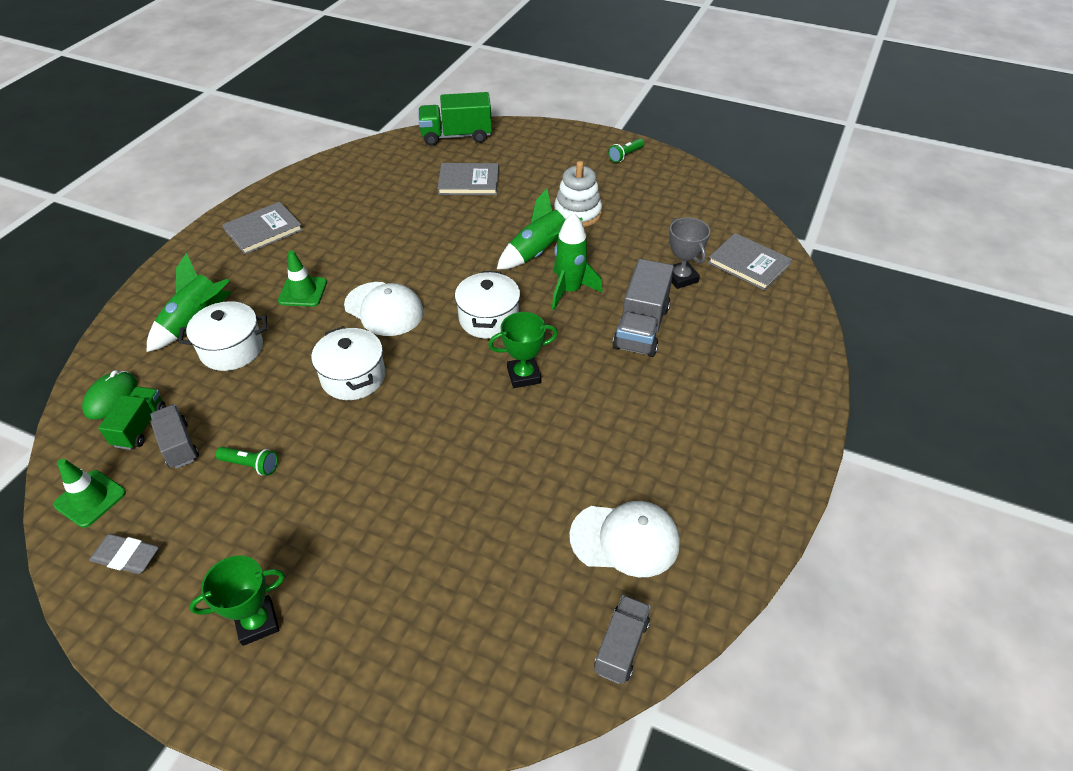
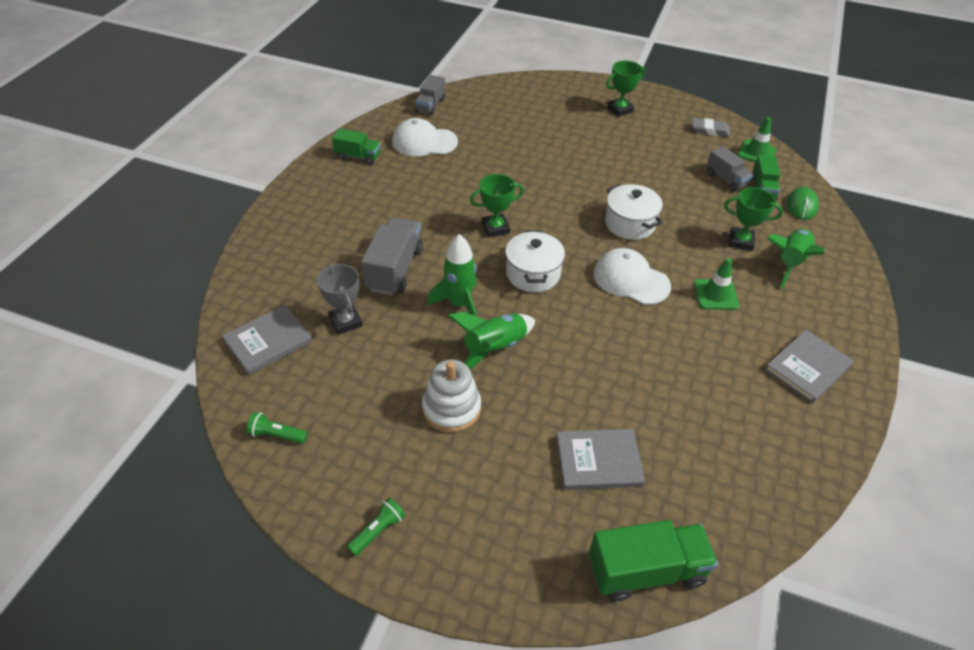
camera: 175 degrees right, 0 degrees up
(232, 349) = (740, 241): white pot -> green trophy
(251, 465) = (670, 170): green flashlight -> green flashlight (276, 435)
(726, 507) = (358, 156): none -> green truck
(749, 264) = (268, 341): grey book -> grey book turned 75 degrees counterclockwise

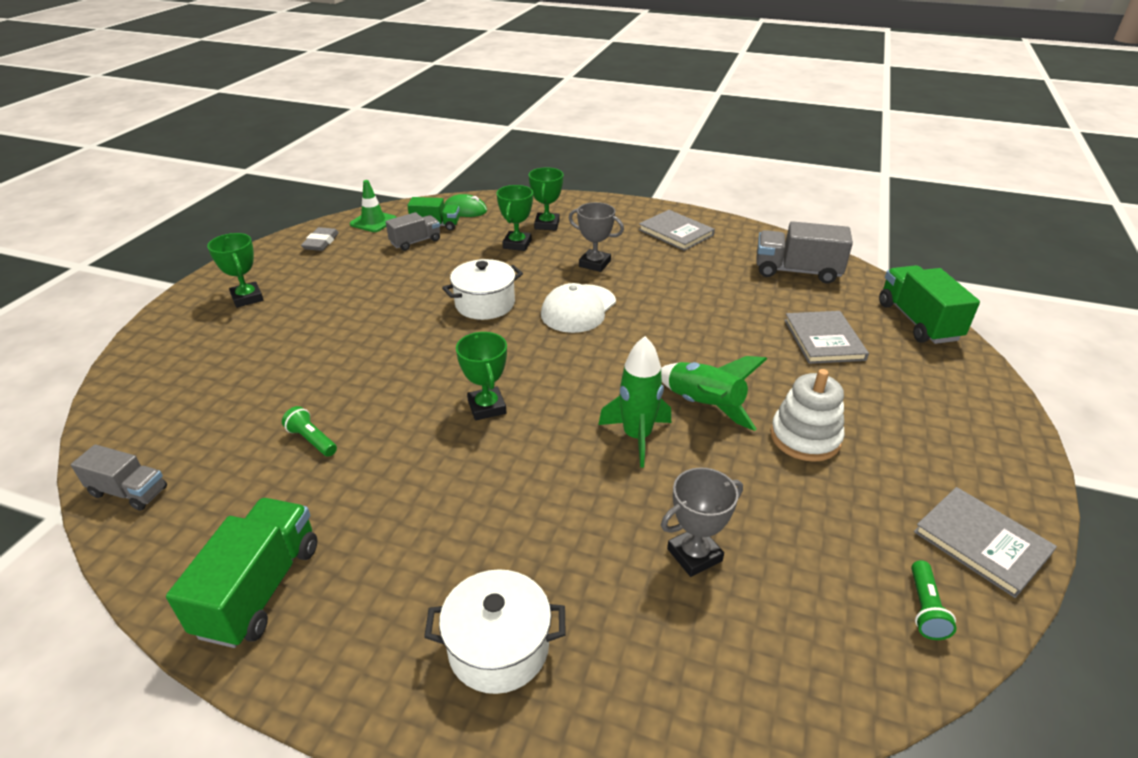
camera: 90 degrees left, 10 degrees down
(268, 341) = (761, 655): grey book -> grey book (981, 543)
(358, 156) = (260, 589): green truck -> green truck, size x1.62
(378, 530) = (992, 487): green flashlight -> green flashlight (312, 440)
(395, 269) = (576, 507): grey truck -> grey truck (797, 271)
(424, 142) = (247, 493): white cap -> none
(533, 274) = (574, 376): white pot -> white pot (498, 648)
(715, 294) = (594, 264): green traffic cone -> grey trophy
(790, 262) = (547, 225): green rocket -> green trophy

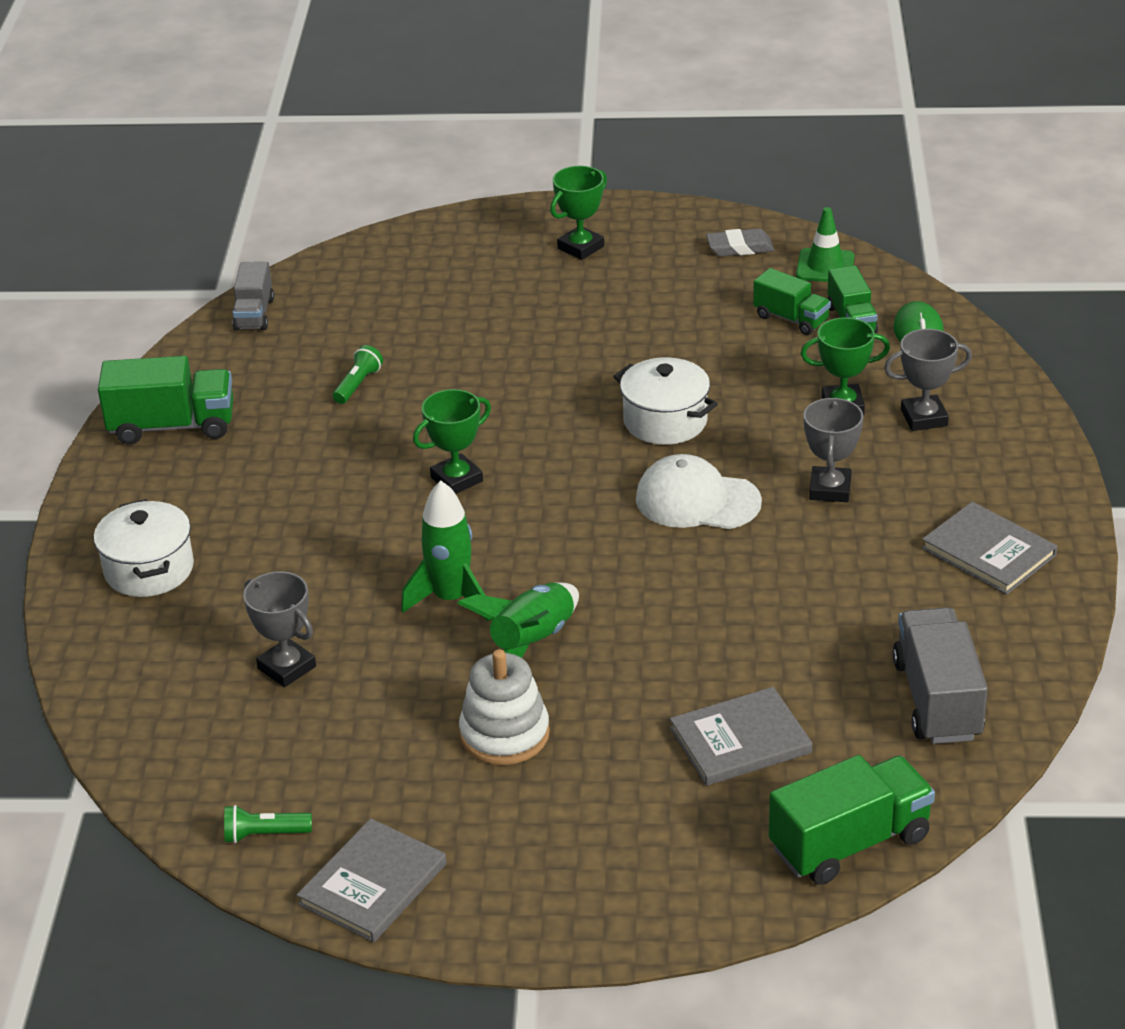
camera: 75 degrees right, 0 degrees up
(415, 242) = (791, 319): grey truck -> green truck
(547, 225) = (924, 418): green trophy -> grey trophy
(676, 232) = (988, 552): grey book -> grey book turned 75 degrees counterclockwise

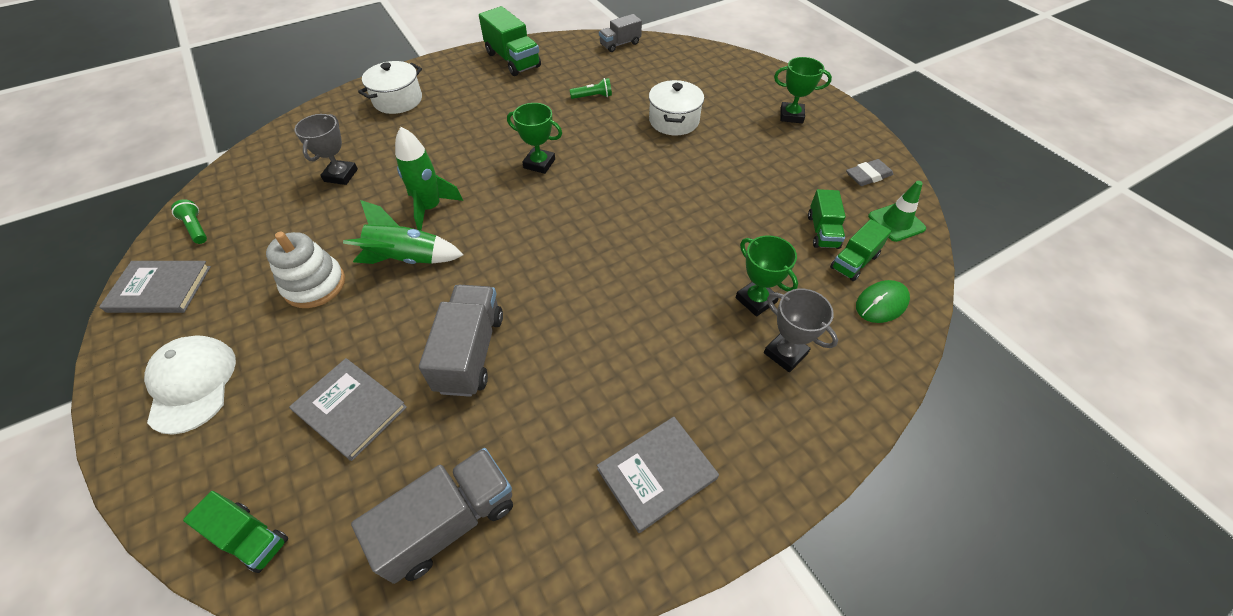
camera: 55 degrees right, 15 degrees up
(665, 421) = (662, 221): white pot -> white pot (674, 121)
(697, 500) = (594, 271): white cap -> white cap (192, 384)
(736, 630) = (471, 352): none -> grey truck
(740, 247) = (868, 176): grey eraser -> grey eraser turned 75 degrees counterclockwise
(830, 489) = (658, 335): grey trophy -> none
(850, 843) = (250, 538): green truck -> green truck, size x0.62
(988, 552) = (657, 474): grey book -> grey book turned 45 degrees clockwise

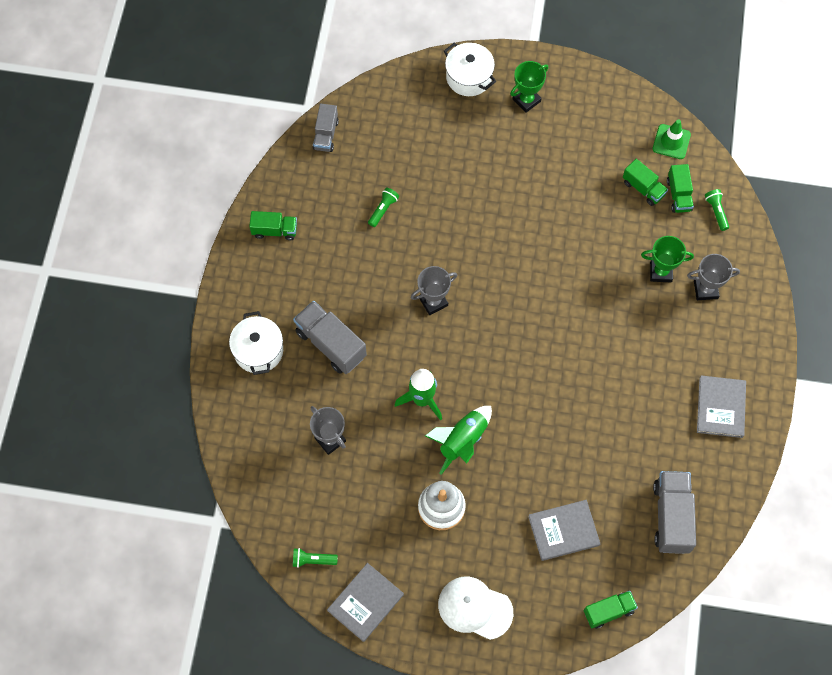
camera: 50 degrees left, 15 degrees up
(471, 352) = (573, 447): grey truck -> grey truck (331, 344)
(513, 60) = (274, 230): green truck -> green truck, size x0.62
(539, 164) = (433, 302): green trophy -> grey trophy
(674, 121) = (463, 179): white pot -> white pot (469, 77)
(868, 176) = (623, 115): grey eraser -> none
(881, 303) = (716, 211): green mouse -> green flashlight

